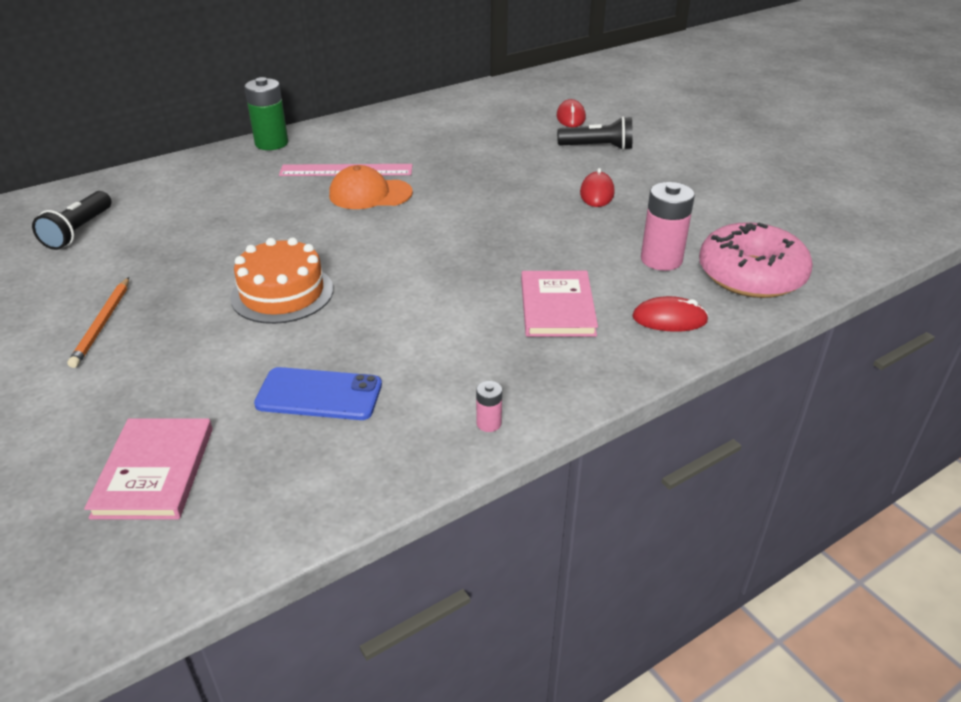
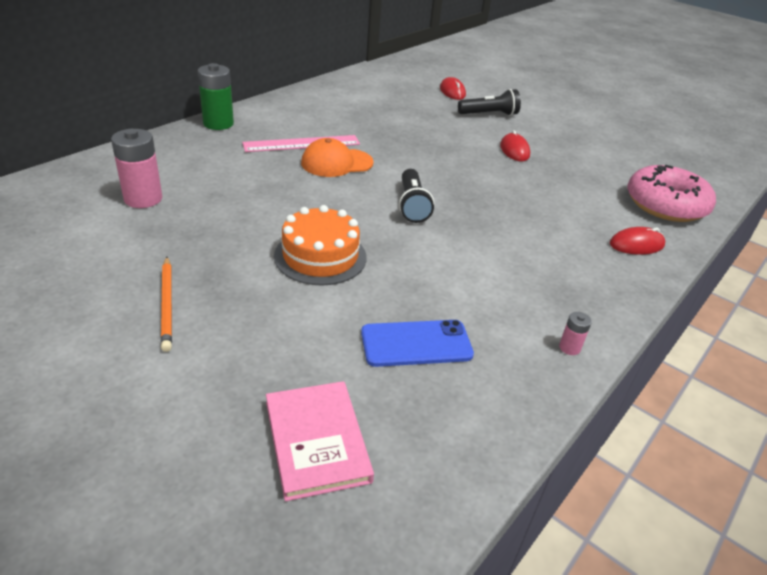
camera: 20 degrees left, 0 degrees up
(78, 231) = (81, 217): black flashlight -> black flashlight (412, 205)
(557, 307) = (551, 244): pink book -> none
(661, 260) = (597, 199): pink battery -> pink battery (143, 199)

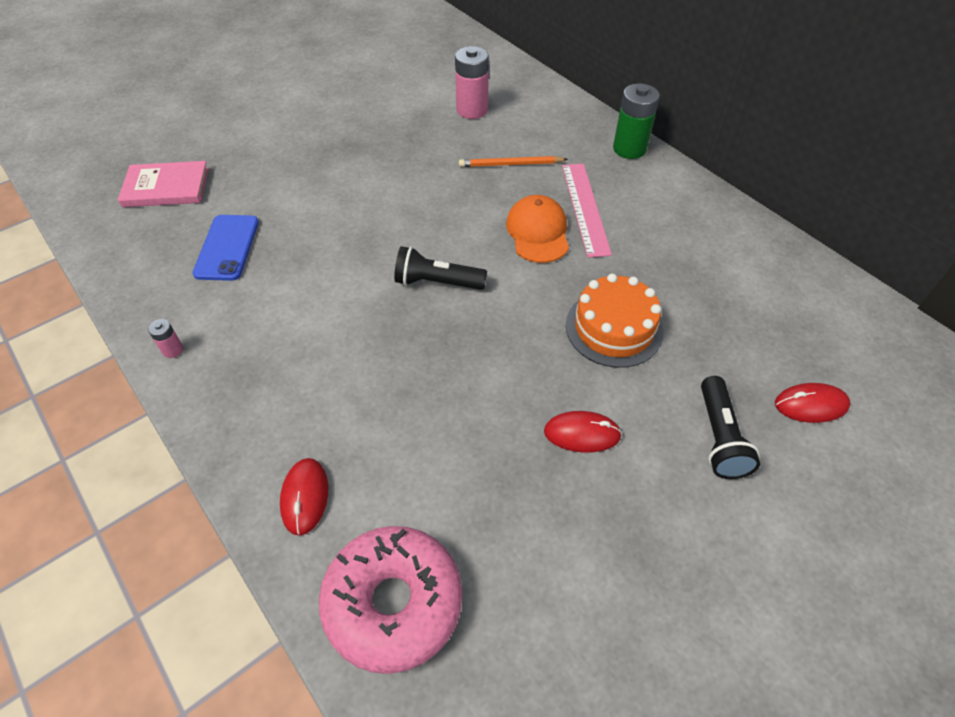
camera: 105 degrees right, 15 degrees up
(167, 304) = (324, 127): orange pencil -> orange pencil (510, 164)
(320, 256) = (361, 205): orange cake -> orange cake (614, 328)

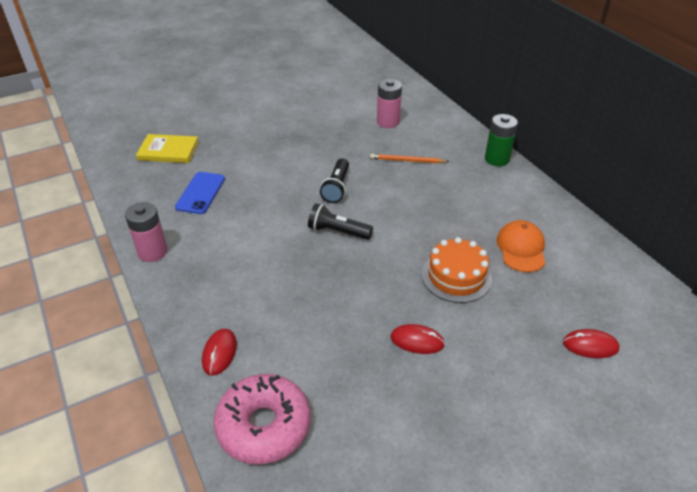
camera: 10 degrees right, 10 degrees down
(166, 187) = (168, 151): pink book -> yellow book
(173, 350) = (152, 252): pink battery -> pink battery, size x2.11
(538, 232) = (416, 207): orange cap -> orange cap (521, 248)
(585, 208) = (454, 195): pink ruler -> none
(719, 437) = (516, 357): black flashlight -> black flashlight (336, 188)

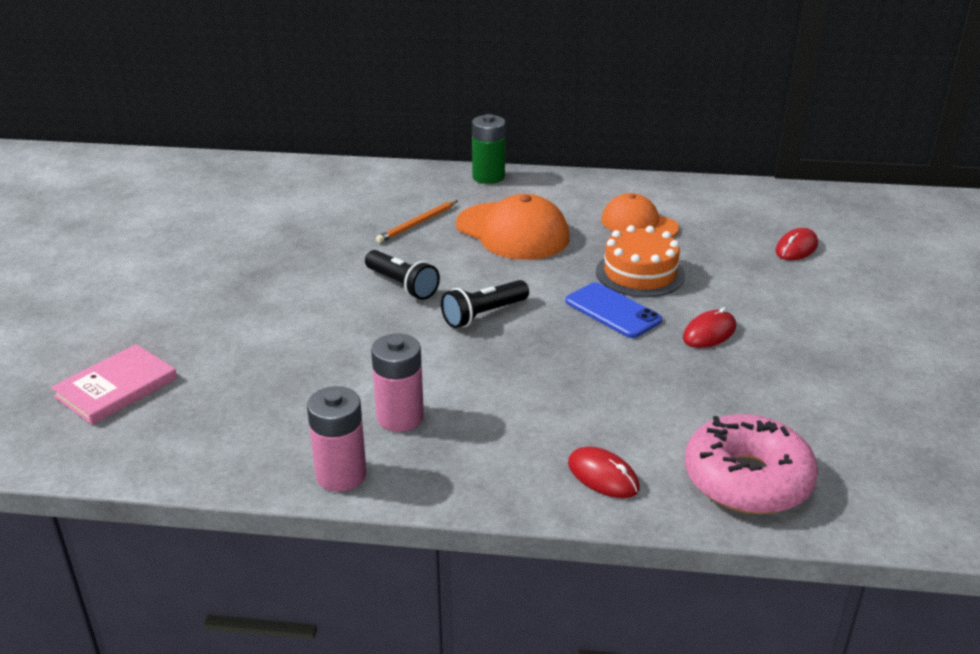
camera: 55 degrees left, 10 degrees down
(168, 151) = (116, 387): yellow book -> pink book
(200, 193) = (264, 390): blue phone -> blue phone (612, 311)
(388, 122) = (326, 206): pink battery -> pink battery (400, 417)
(442, 199) = (512, 232): none -> orange cap

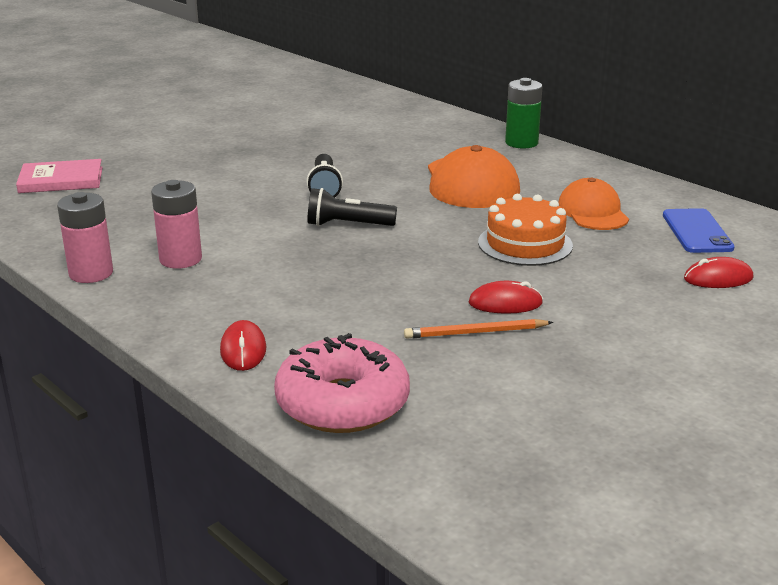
camera: 40 degrees right, 5 degrees down
(417, 224) = (406, 155): orange pencil -> orange pencil (475, 333)
(612, 311) = (451, 259): blue phone -> blue phone (696, 231)

